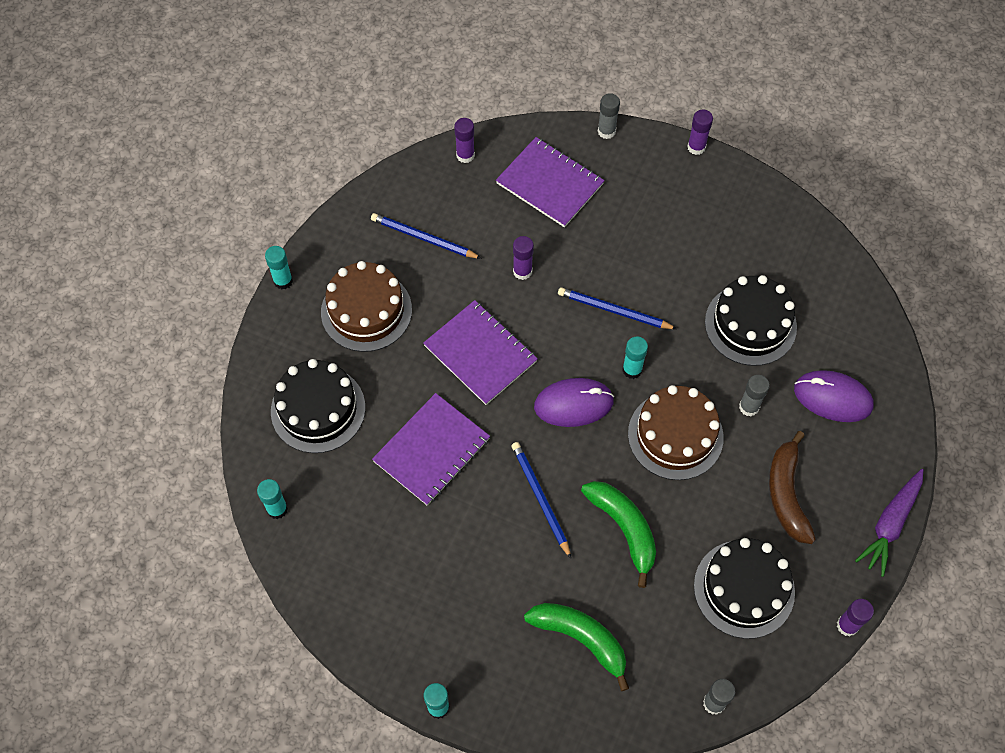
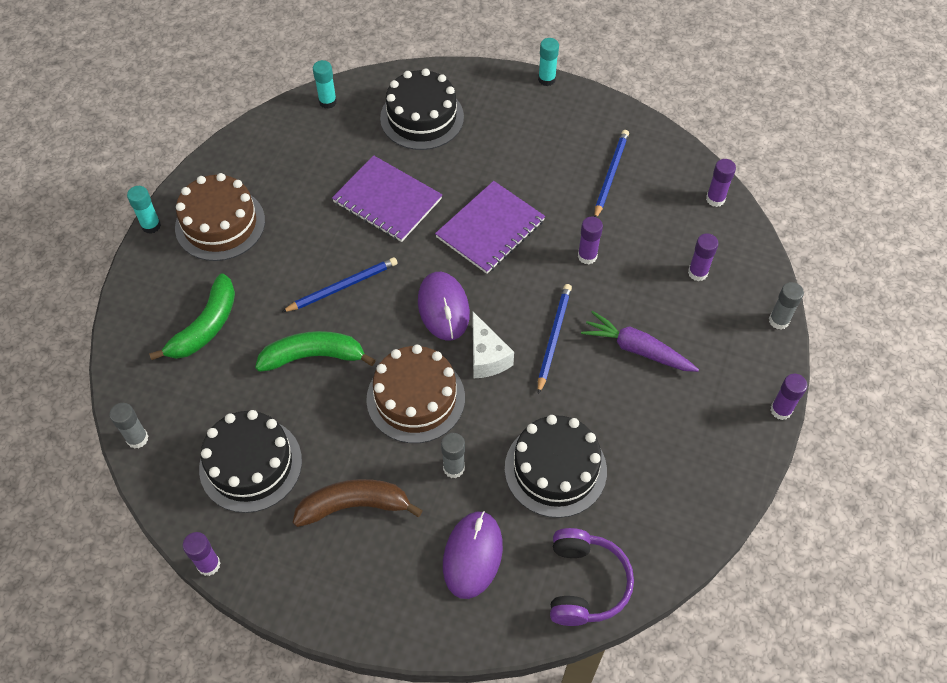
camera: 85 degrees right, 5 degrees down
(366, 311) = (524, 140): brown cake -> brown cake (220, 224)
(550, 184) = (697, 273): purple notebook -> purple glue stick
(624, 529) = (313, 356): green banana -> green banana turned 150 degrees counterclockwise
(632, 370) = (487, 357): turquoise glue stick -> white cheese
(855, 314) = (585, 583): none -> purple headphones
(890, 524) = (321, 614): purple carrot -> purple carrot (637, 349)

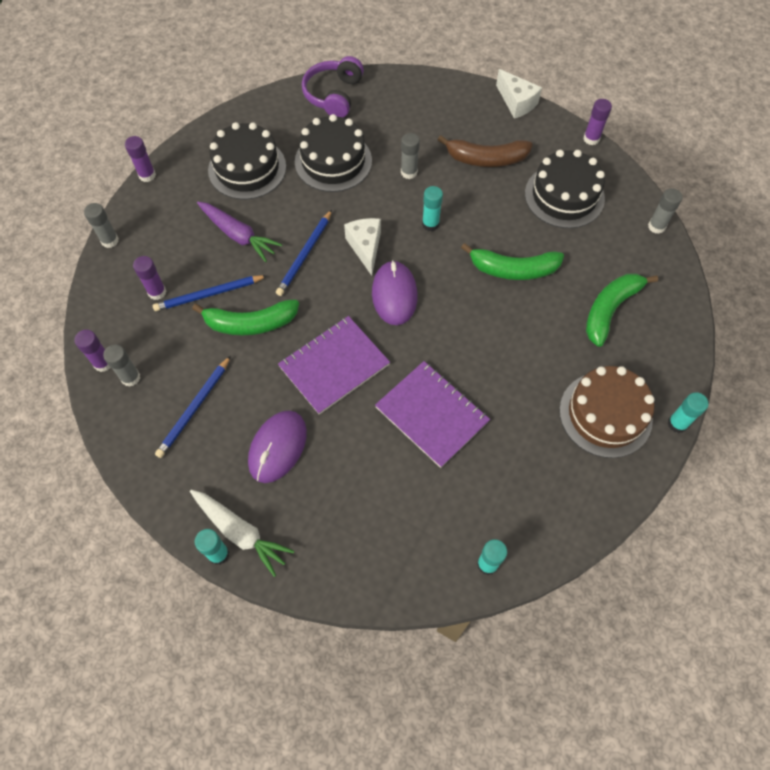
camera: 170 degrees left, 5 degrees up
(315, 615) = (516, 102): none -> white cheese
(342, 286) = (484, 328): blue pencil -> blue pencil (209, 294)
(415, 398) = (430, 224): brown cake -> turquoise glue stick
(422, 117) = (378, 520): black cake -> black cake (247, 168)
(472, 555) = (406, 119): purple mouse -> purple mouse (277, 447)
(534, 94) = (240, 532): none -> white carrot
(587, 256) = (250, 323): purple glue stick -> green banana
(682, 191) = (130, 377): none -> grey glue stick

